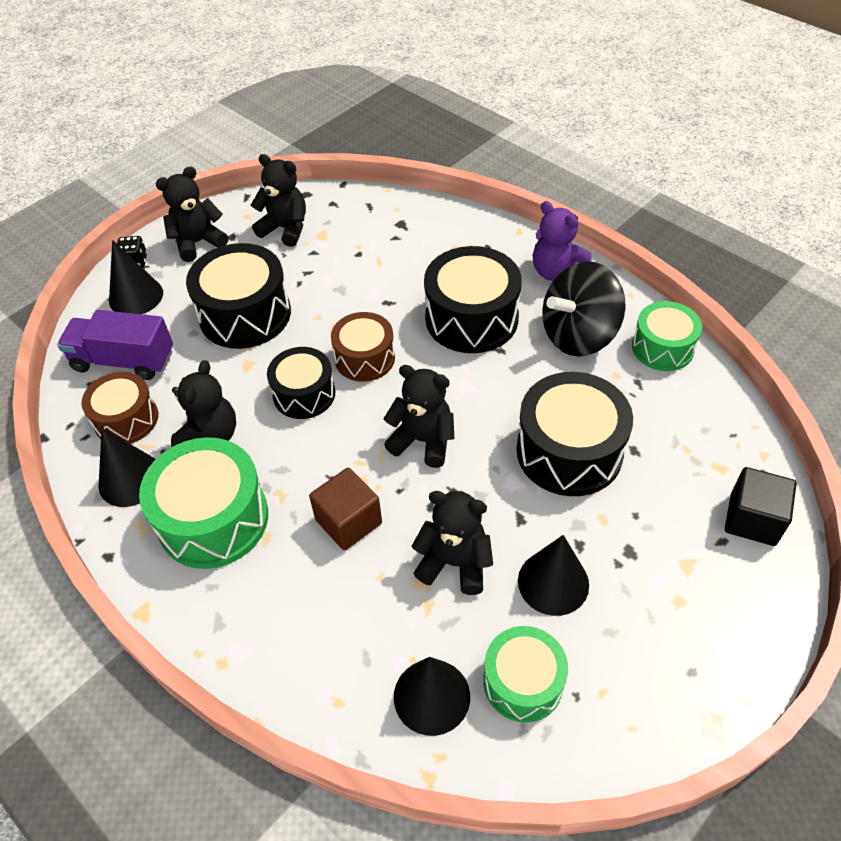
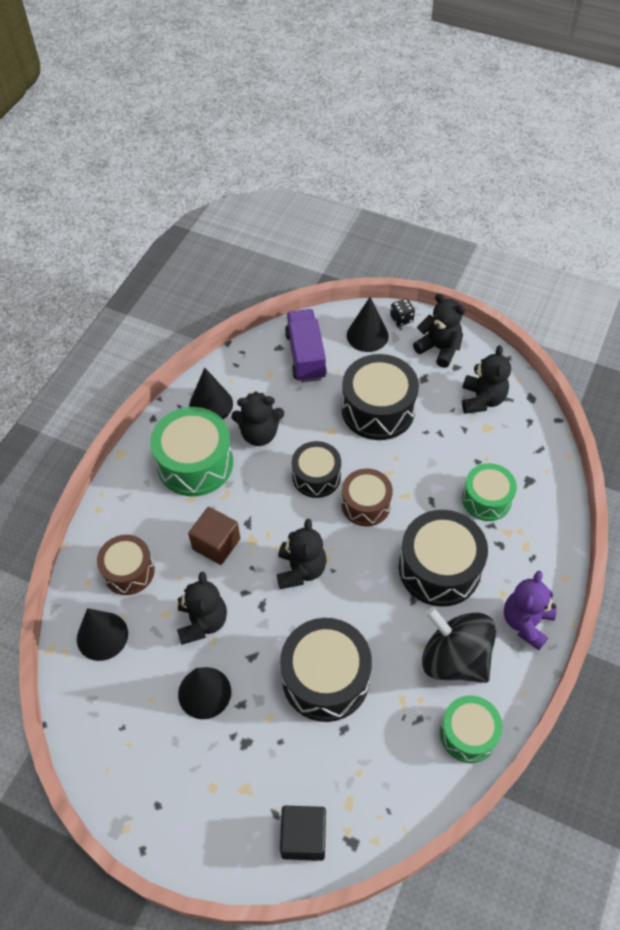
camera: 70 degrees right, 5 degrees up
(126, 419) = (257, 380): brown drum -> brown drum (128, 571)
(523, 682) = (124, 690): green drum -> green drum (486, 499)

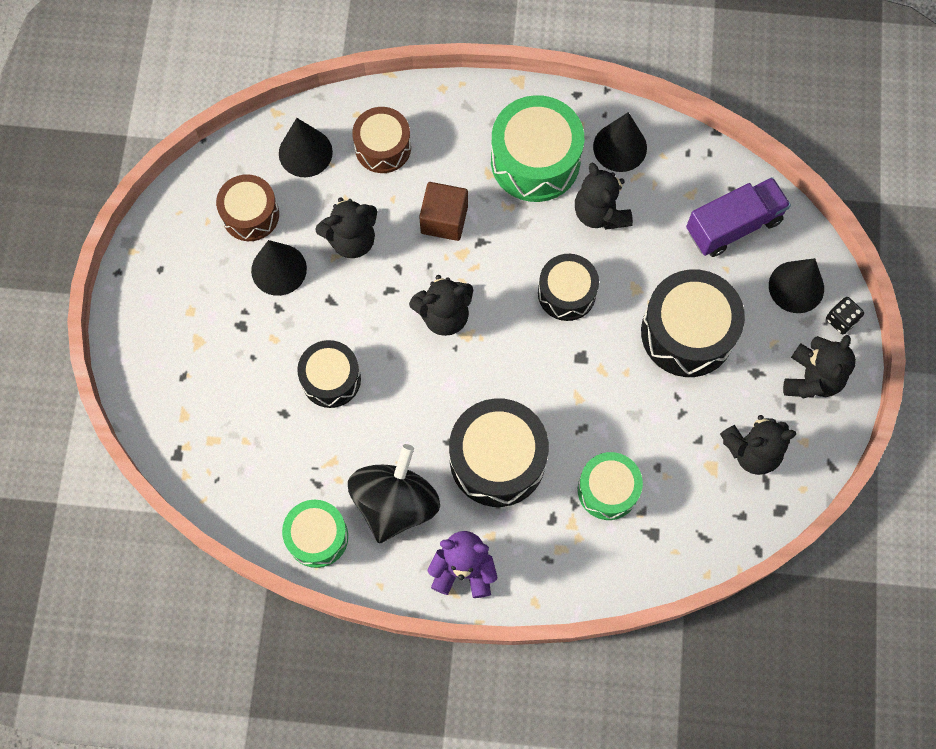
camera: 70 degrees right, 15 degrees up
(303, 837) = (169, 408): black cube -> none
(325, 678) = (331, 379): black drum -> black drum, size x0.63
(366, 504) = (550, 357): brown drum -> brown drum (250, 214)

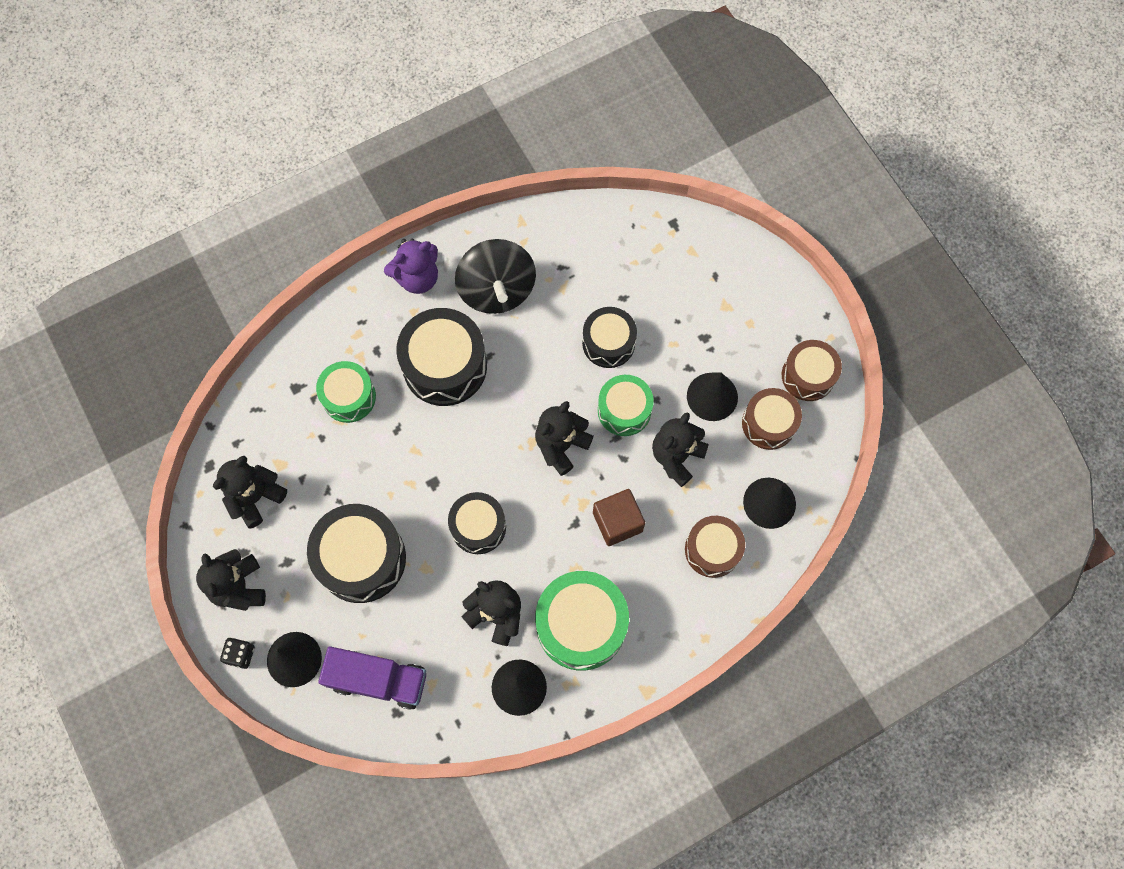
camera: 145 degrees right, 0 degrees up
(181, 231) = (808, 376): none -> brown drum
(317, 537) = (534, 234): green drum -> green drum (624, 410)
(733, 225) = (378, 679): purple truck -> purple truck turned 105 degrees counterclockwise

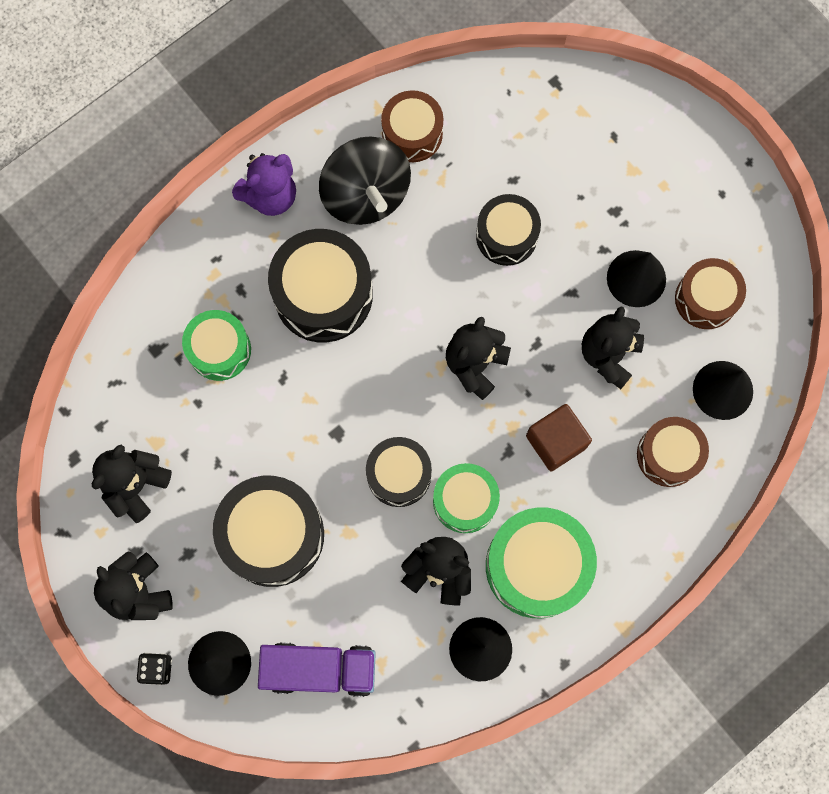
camera: 10 degrees left, 5 degrees up
(624, 410) = (539, 311): green drum -> green drum (465, 501)
(808, 376) = (740, 236): brown drum -> brown drum (412, 133)

